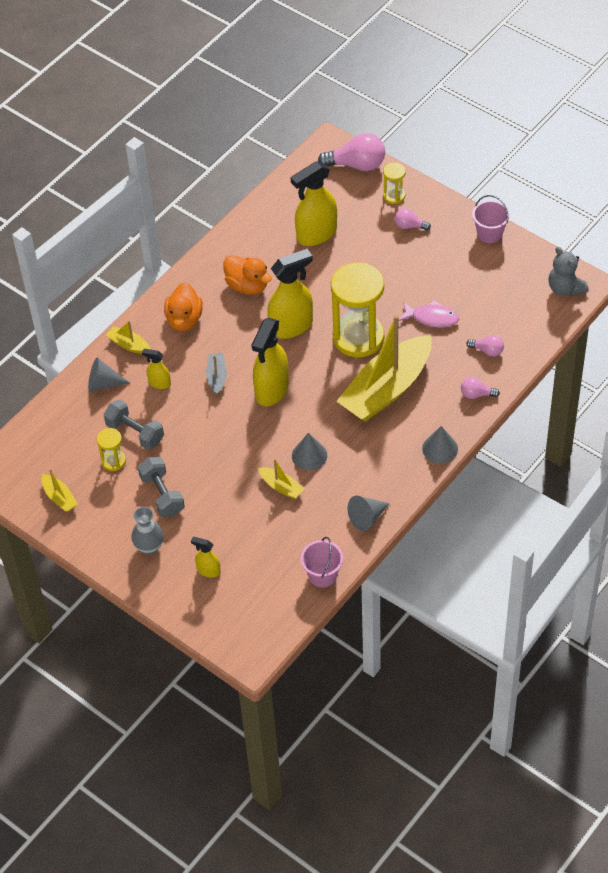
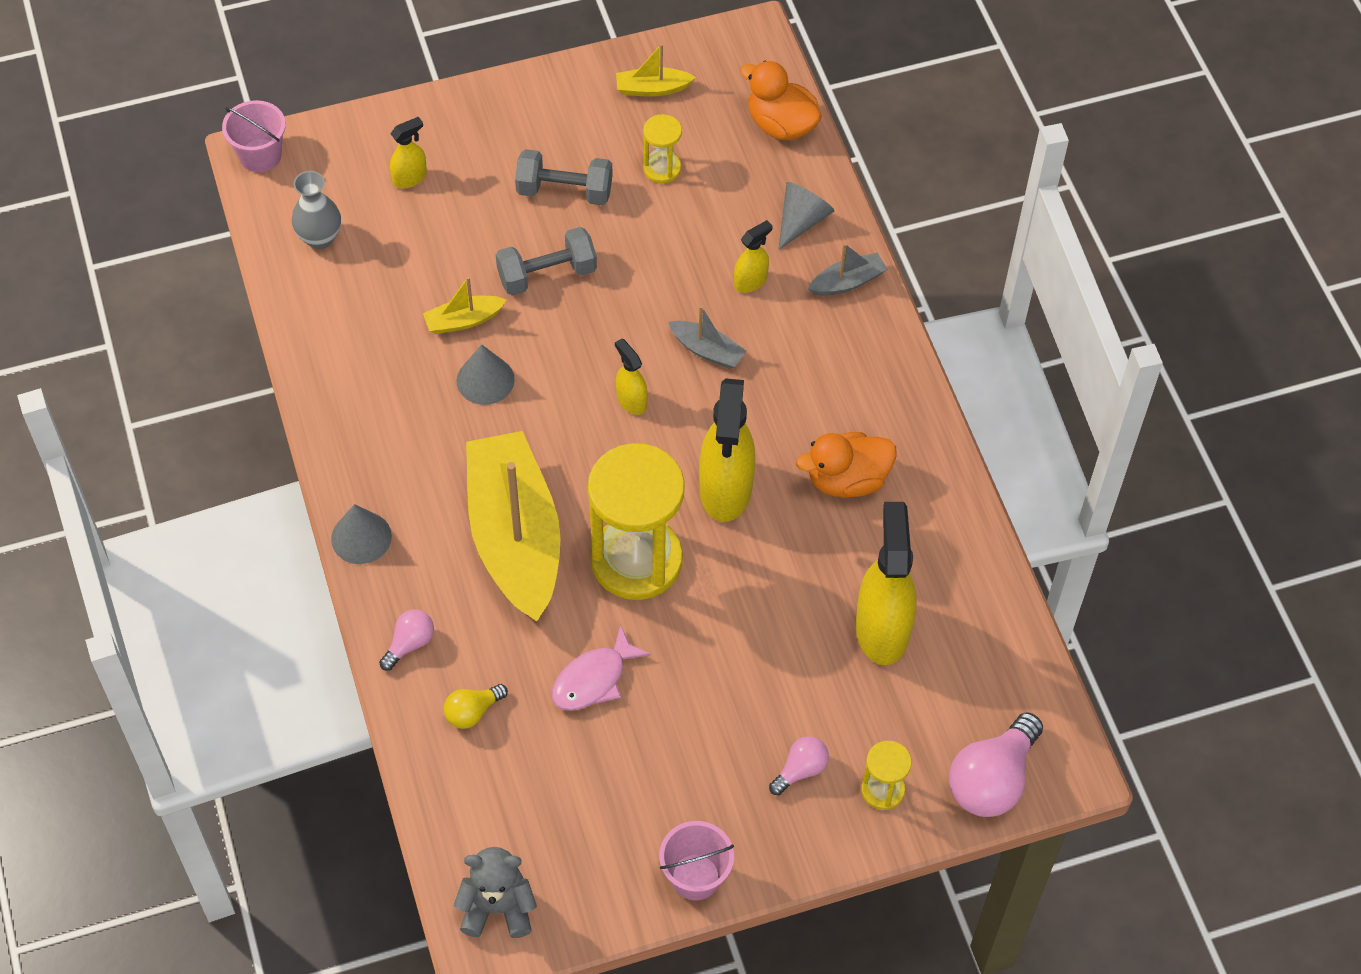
camera: 120 degrees right, 5 degrees up
(129, 345) = (847, 282): yellow boat -> grey boat
(135, 432) = (689, 213): grey dumbbell -> grey dumbbell (547, 274)
(149, 547) = (498, 139): grey vase -> grey vase (320, 238)
(184, 319) = (843, 368): orange duck -> orange duck (781, 124)
(271, 390) = (631, 400): yellow spray bottle -> yellow spray bottle, size x0.49
(322, 575) = (294, 288): pink bucket -> pink bucket (260, 155)
(367, 517) = (332, 385): grey cone -> none
(487, 351) = (472, 712): pink light bulb -> yellow light bulb

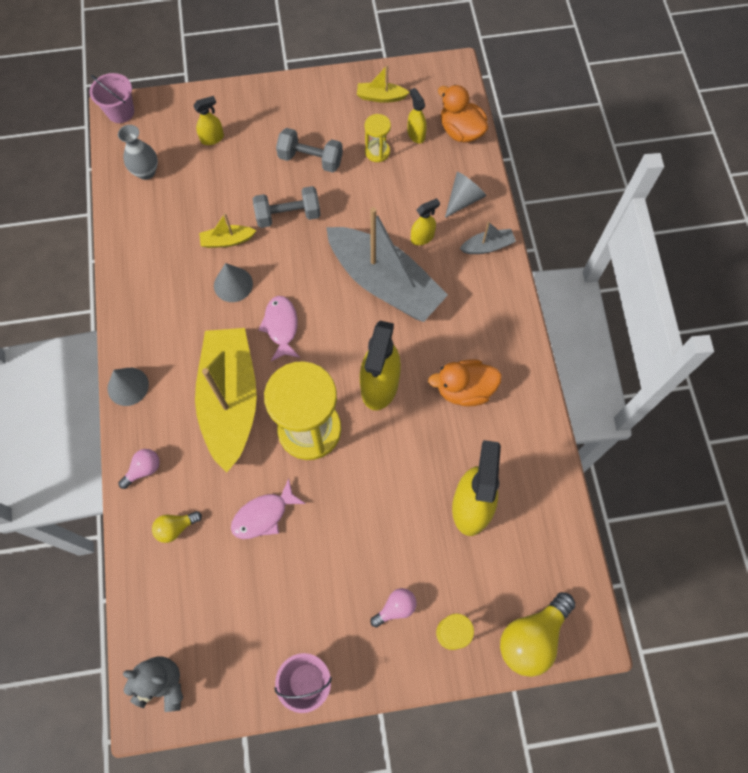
camera: 10 degrees right, 10 degrees up
(568, 429) = (281, 327): none -> pink fish
(631, 400) = (327, 312): yellow spray bottle -> yellow spray bottle (416, 134)
(707, 350) = (385, 283): grey boat -> grey boat, size x2.42
(992, 780) = (532, 637): pink light bulb -> yellow light bulb

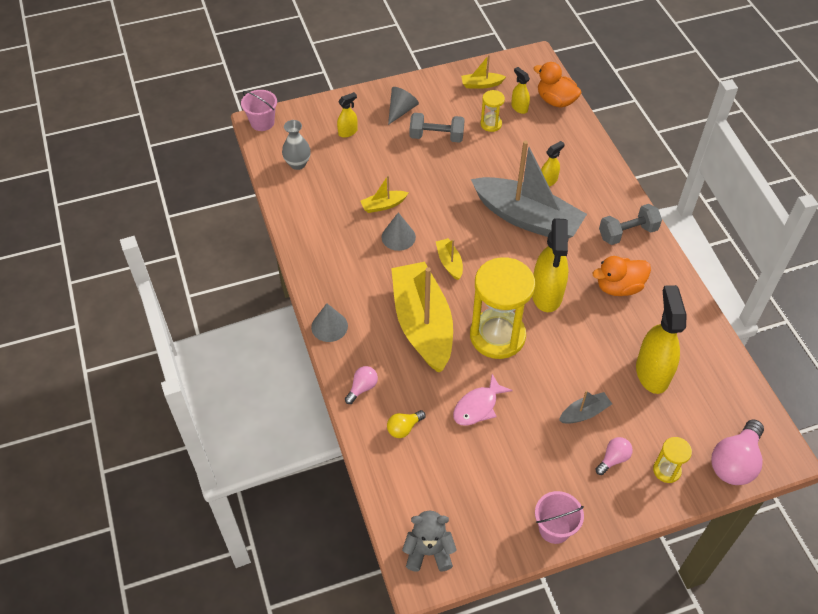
camera: 10 degrees left, 15 degrees down
(281, 327) = (449, 262): pink fish -> yellow boat
(288, 215) = (430, 180): grey dumbbell -> grey dumbbell (627, 233)
(463, 199) = (573, 149): grey cone -> grey cone (401, 110)
(487, 246) = (604, 180): grey boat -> grey boat (584, 413)
(532, 637) = (734, 462): yellow light bulb -> pink light bulb

